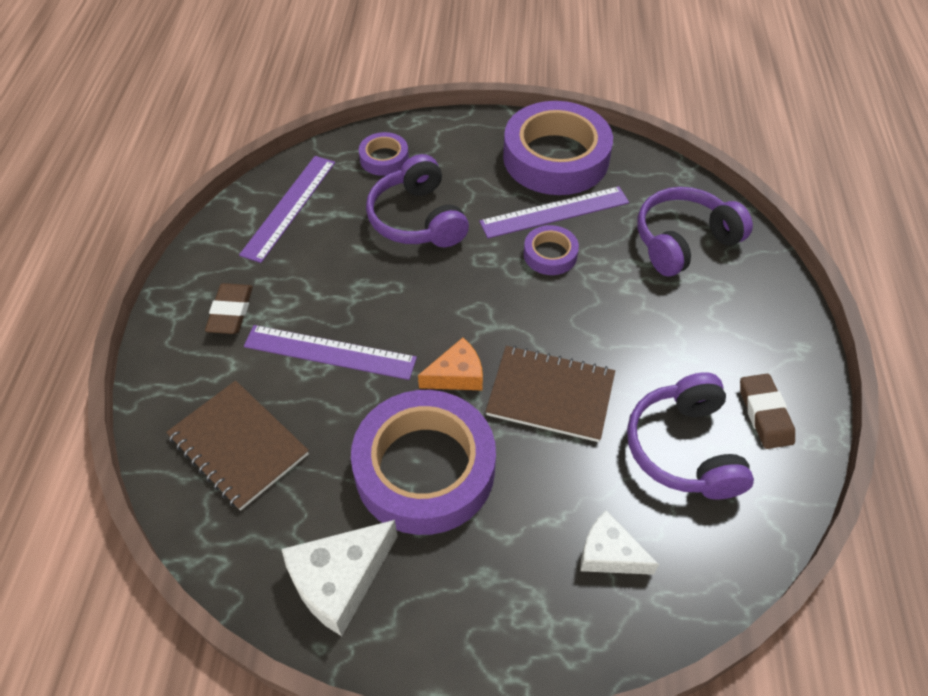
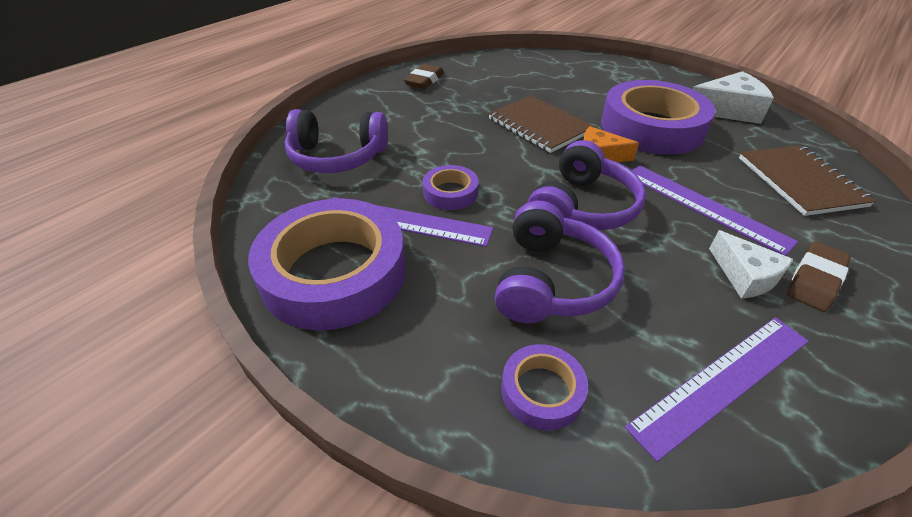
camera: 145 degrees left, 10 degrees down
(609, 554) = (565, 75): white cheese -> white cheese (745, 275)
(684, 448) = (484, 85): purple headphones -> purple headphones (582, 207)

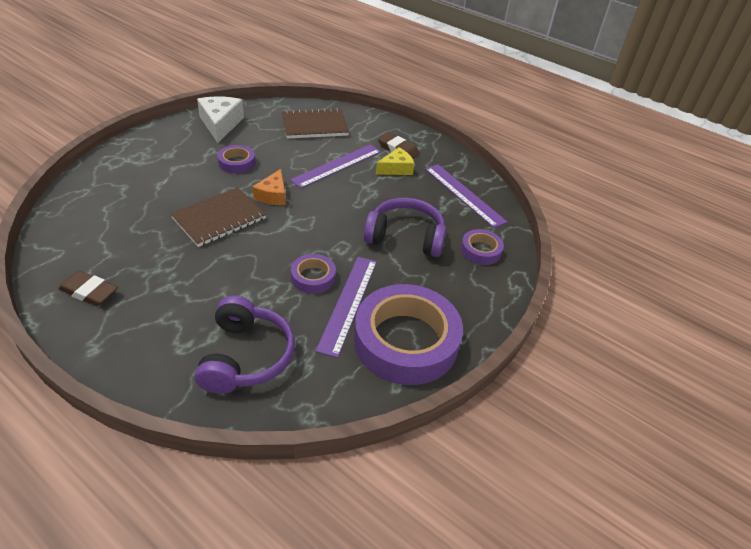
camera: 95 degrees left, 0 degrees up
(582, 207) = (335, 214): purple headphones -> none
(651, 127) = (237, 163): purple tape -> purple tape, size x0.46
(745, 275) = (396, 169): white cheese -> yellow cheese

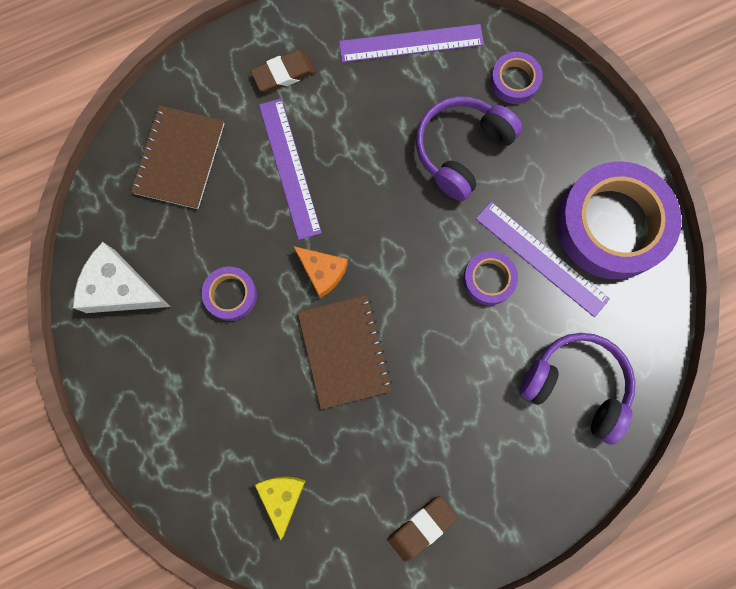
camera: 60 degrees left, 35 degrees up
(396, 169) = (326, 97): yellow cheese -> yellow cheese (282, 497)

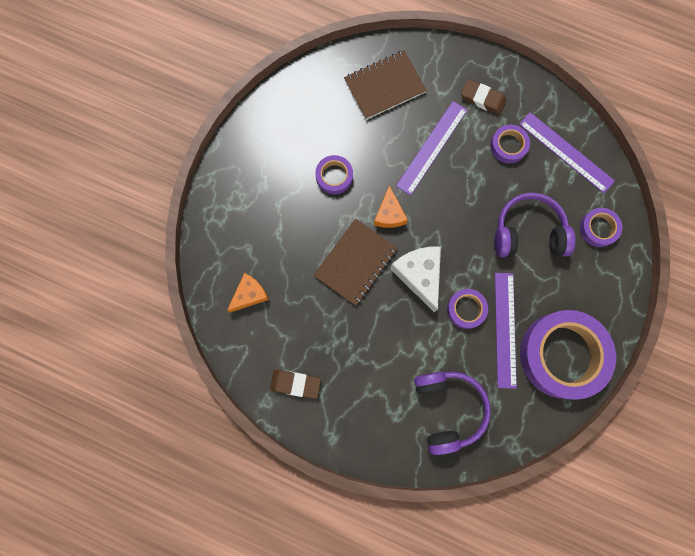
camera: 50 degrees right, 0 degrees up
(121, 288) = (288, 117): white cheese -> white cheese (419, 275)
(282, 497) = (249, 294): yellow cheese -> orange cheese
(355, 91) = (508, 146): none -> purple tape

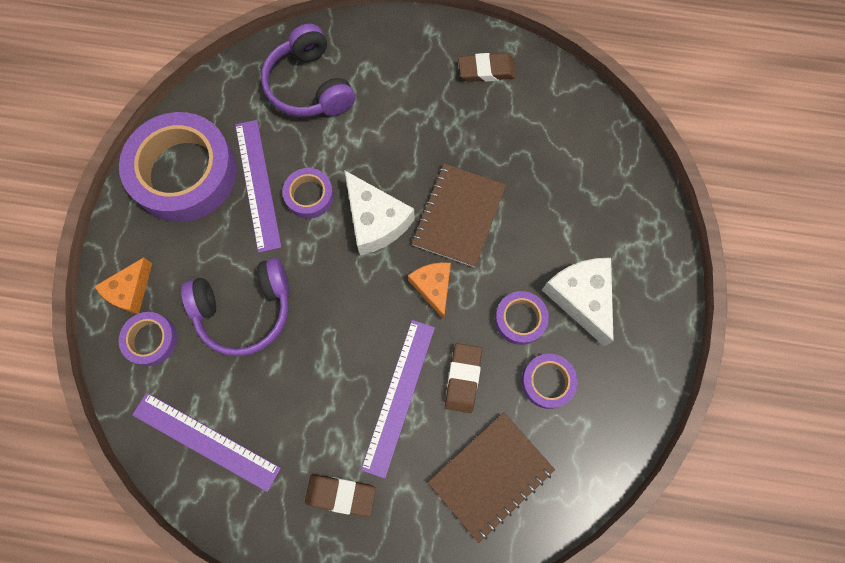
camera: 165 degrees right, 5 degrees down
(249, 294) = (573, 148): orange cheese -> orange cheese (130, 291)
(286, 180) = (581, 298): none -> white cheese
(385, 148) = (463, 378): none -> brown eraser
(508, 146) = (290, 428): purple tape -> purple tape (547, 382)

